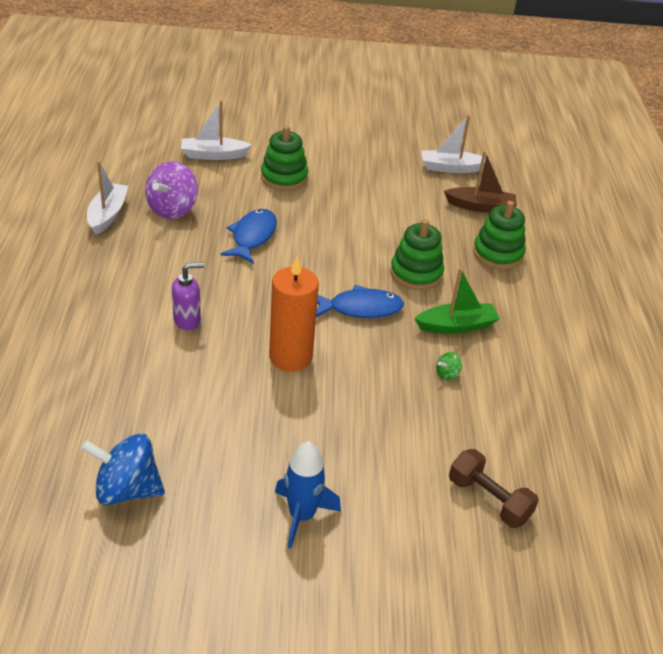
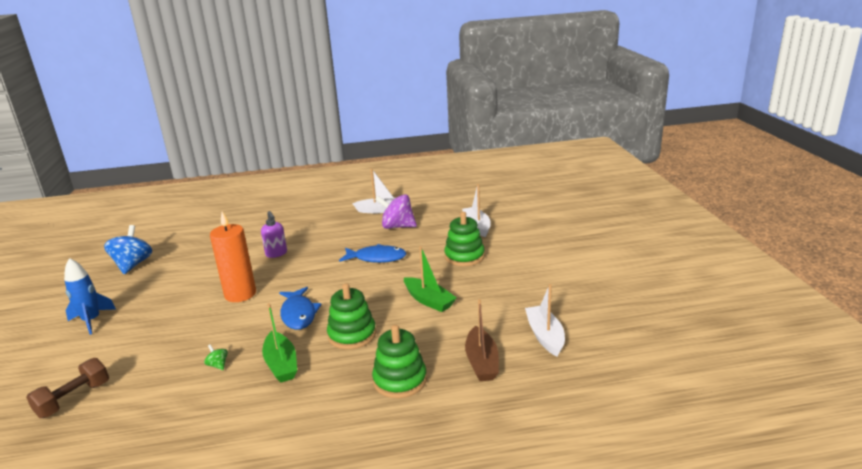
camera: 85 degrees right, 15 degrees down
(368, 216) = (429, 300): none -> green boat

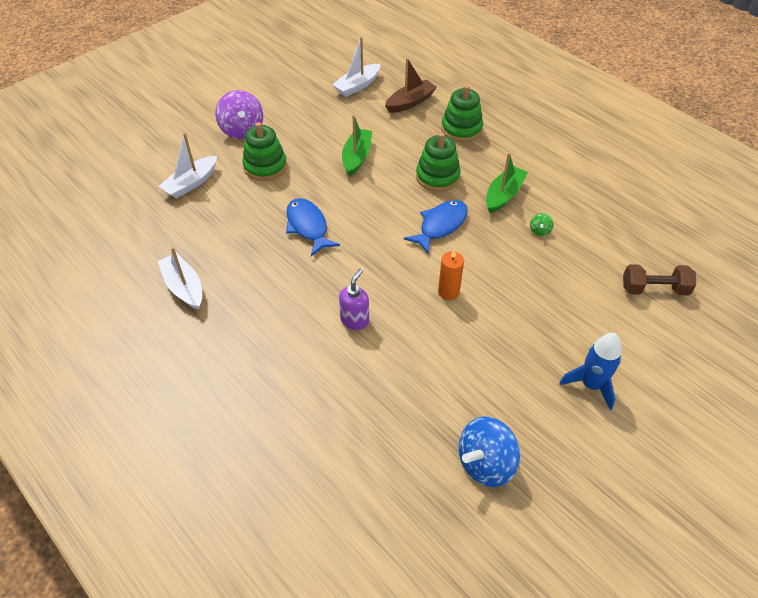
camera: 125 degrees left, 25 degrees up
(240, 294) = (448, 292): orange candle -> orange candle, size x0.59
(397, 226) = (225, 247): purple spinning top -> purple spinning top (242, 130)

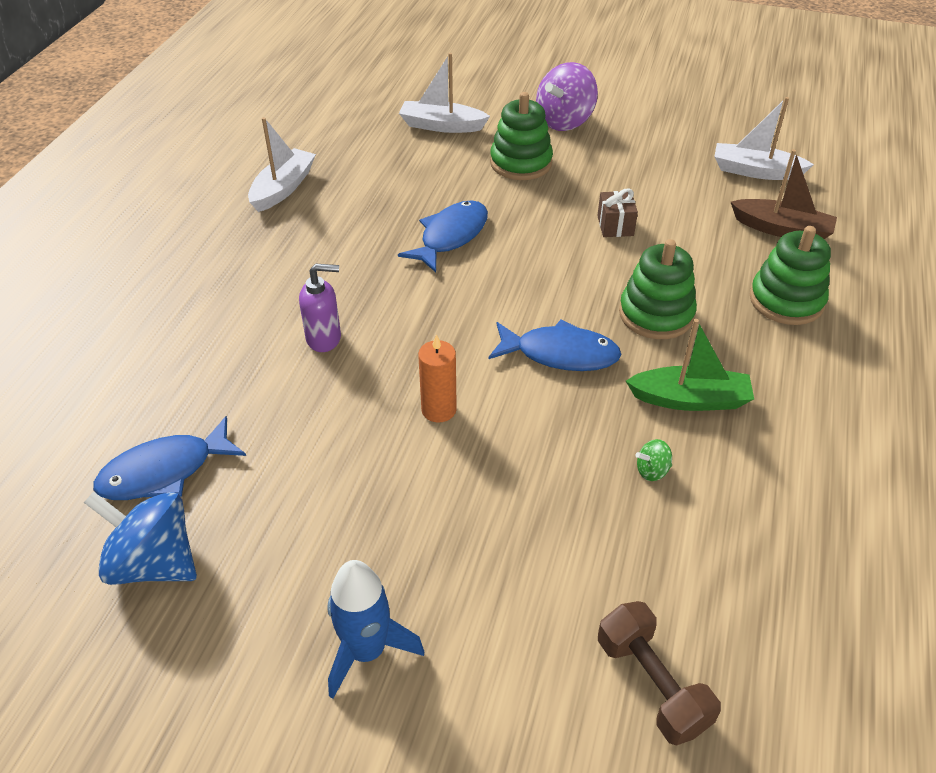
camera: 60 degrees right, 5 degrees down
(357, 157) = (615, 226): green boat -> brown gift
(416, 438) = (164, 471): none -> blue fish

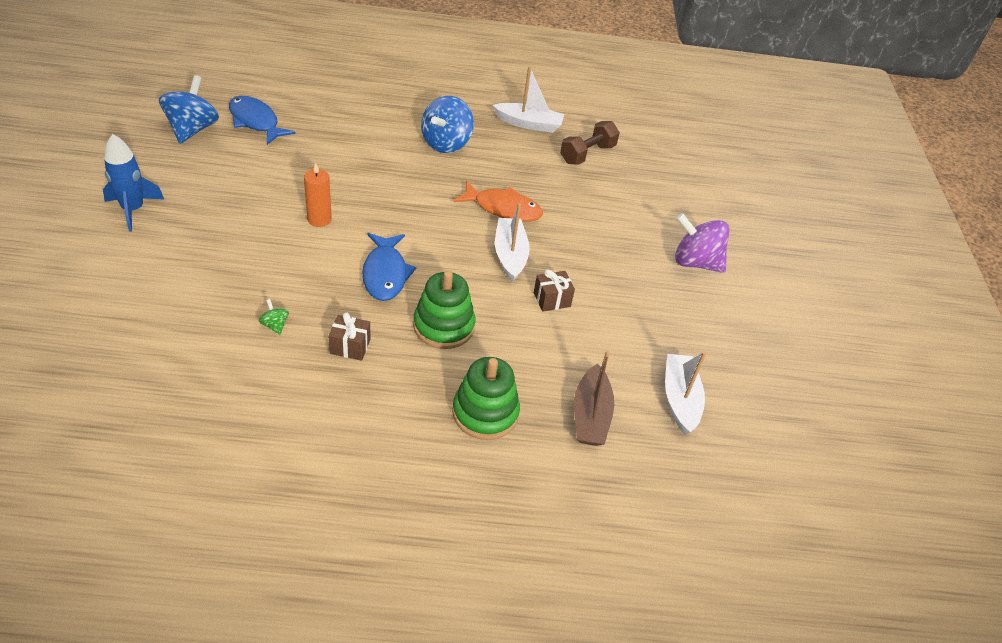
camera: 70 degrees right, 0 degrees up
(300, 266) = (446, 143): none -> blue spinning top
(324, 338) = (376, 163): purple soap dispenser -> none
(441, 126) = (648, 190): white boat -> white boat (510, 255)
(451, 236) = (503, 208): blue fish -> orange fish
(521, 163) = (617, 239): green stacking toy -> none
(651, 684) = (102, 326): brown dumbbell -> brown dumbbell (587, 154)
(690, 399) = (350, 346): green boat -> brown gift

